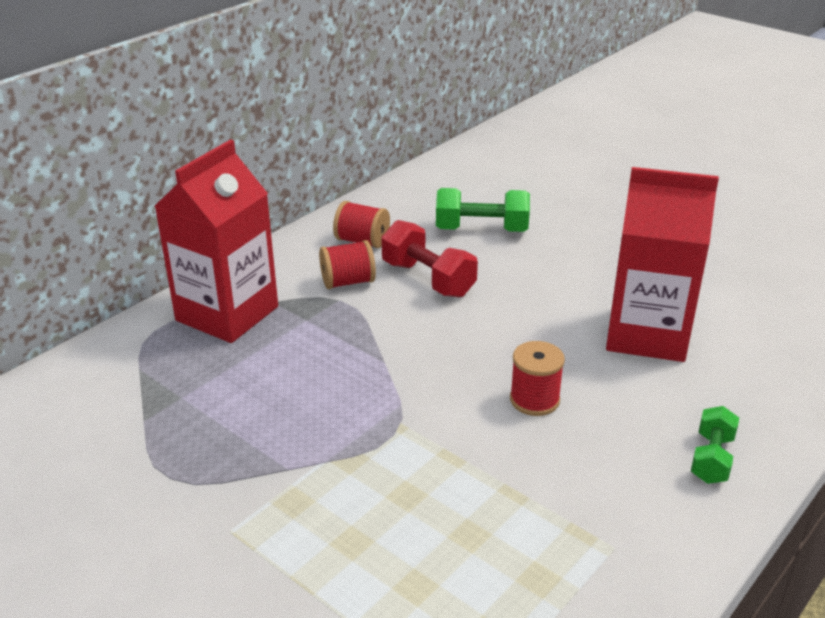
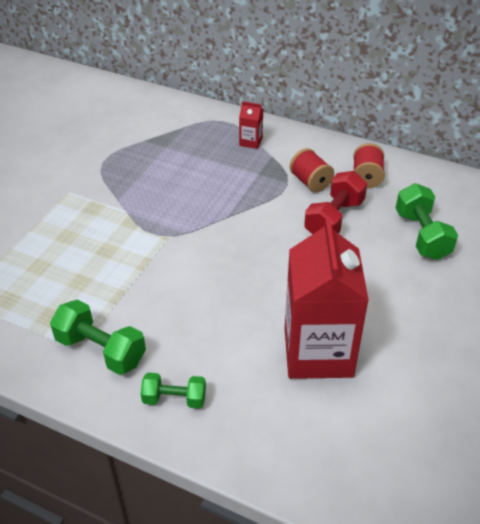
camera: 75 degrees right, 10 degrees up
(227, 313) = (251, 142): red carton -> red carton, size x0.40
(534, 400) = (211, 294): red spool -> none
(620, 522) = (101, 350): none -> green dumbbell

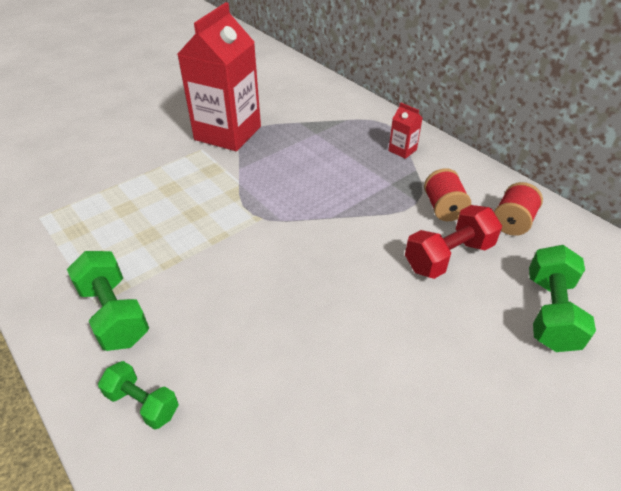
camera: 25 degrees right, 0 degrees up
(318, 352) = (337, 415): red carton -> red carton (228, 133)

